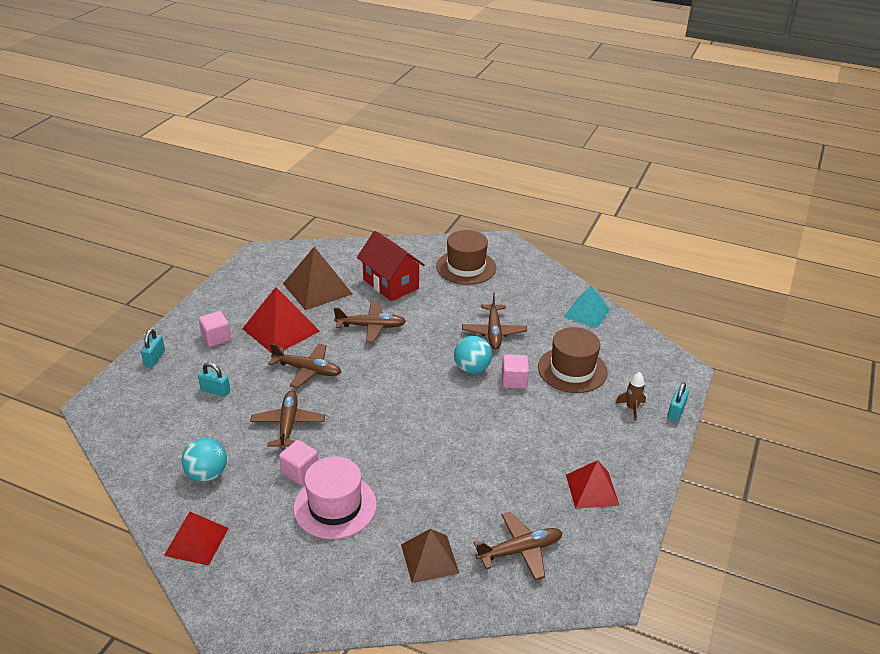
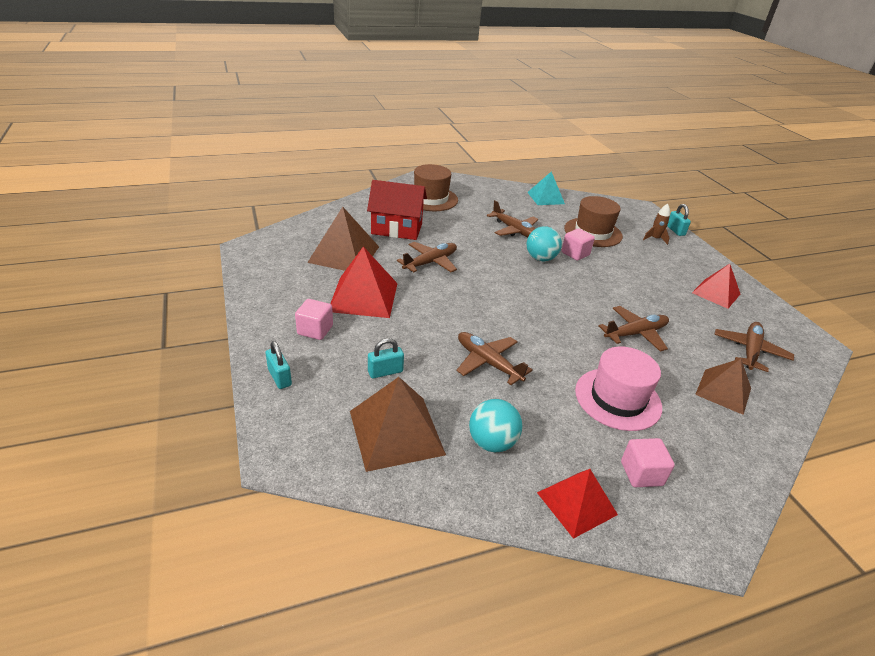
camera: 45 degrees left, 0 degrees up
(166, 431) = (396, 432): none -> brown pyramid
(300, 472) = (554, 391): pink cube -> pink cube (641, 473)
(307, 370) = (435, 315): brown plane -> brown plane (635, 334)

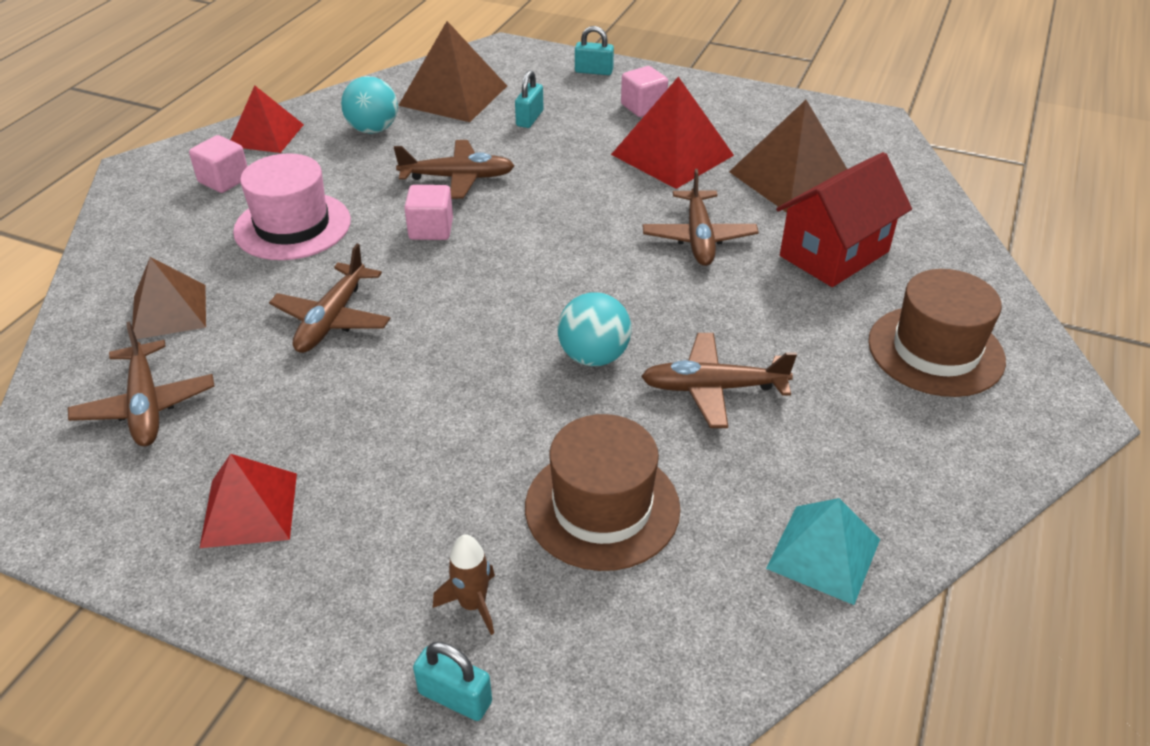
camera: 135 degrees right, 5 degrees up
(575, 254) = (562, 413): pink cube -> pink cube (431, 229)

